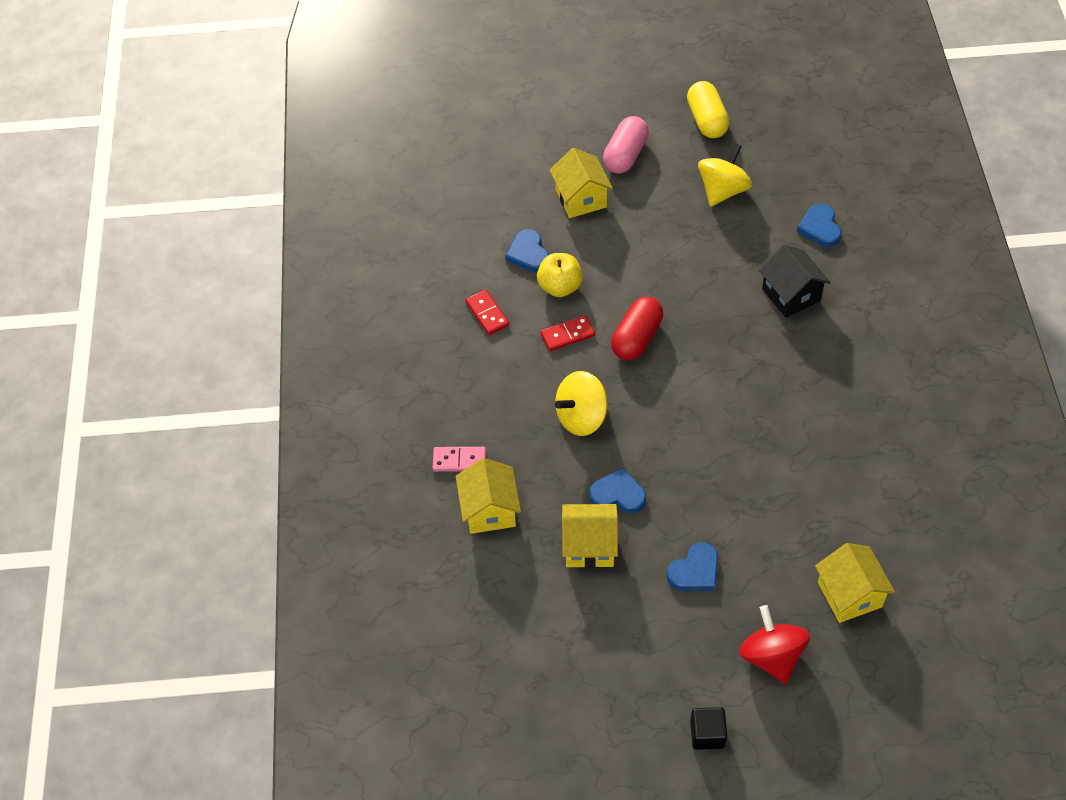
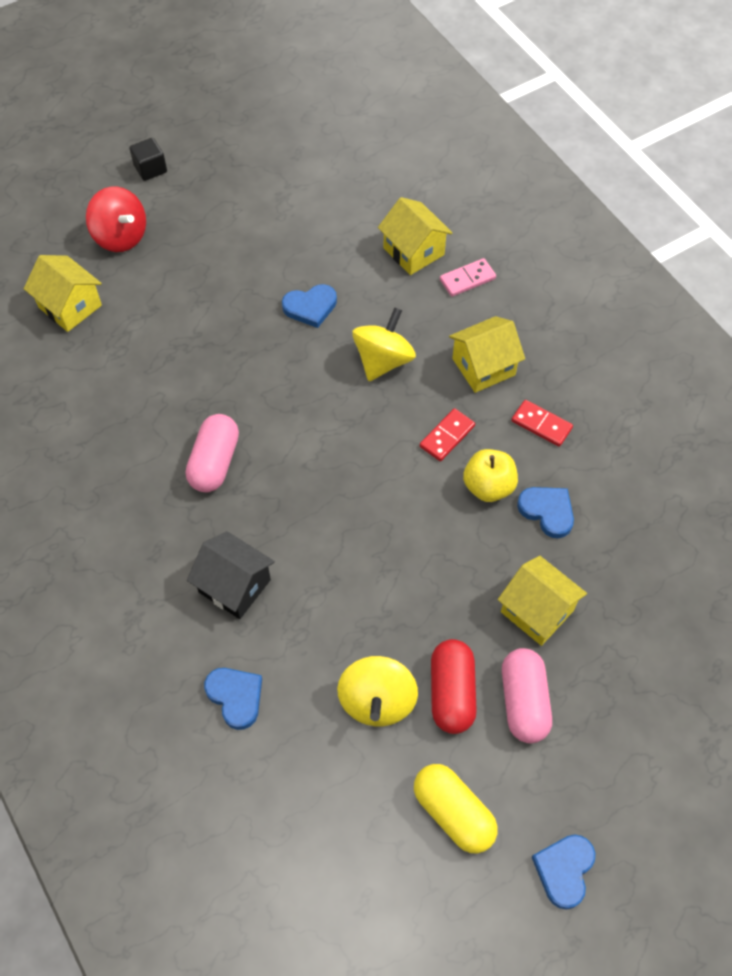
camera: 150 degrees right, 5 degrees up
(589, 546) = (312, 257): yellow house -> yellow house (483, 367)
(636, 338) = (375, 462): red capsule -> red capsule (452, 693)
(695, 571) = (212, 273): blue heart -> blue heart (564, 870)
(768, 390) = (214, 462): none -> pink capsule

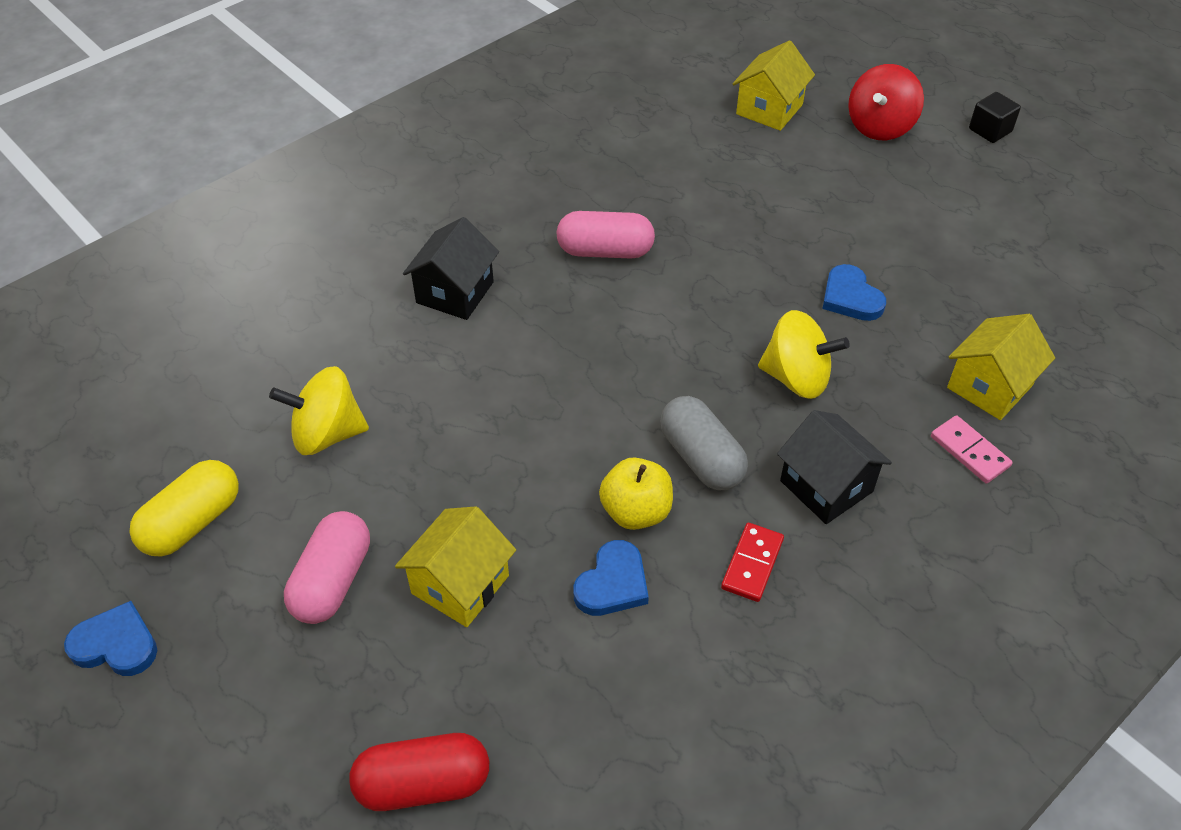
camera: 80 degrees right, 10 degrees down
(235, 697) = (326, 314): blue heart -> none
(447, 436) = (701, 458): red domino -> grey capsule
(452, 693) = (341, 504): red capsule -> red capsule (423, 783)
(483, 367) = (826, 486): yellow house -> black house
(524, 702) = (332, 581): pink capsule -> pink capsule turned 60 degrees counterclockwise

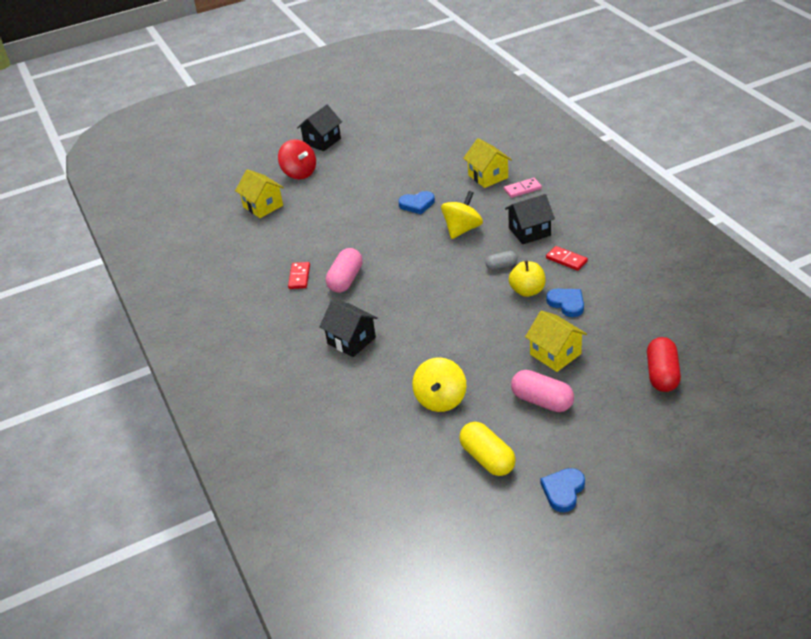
camera: 70 degrees left, 10 degrees down
(598, 195) = (299, 277): none -> red domino
(701, 458) = (501, 266): grey capsule -> grey capsule, size x0.58
(990, 130) = (322, 141): black cube -> black house

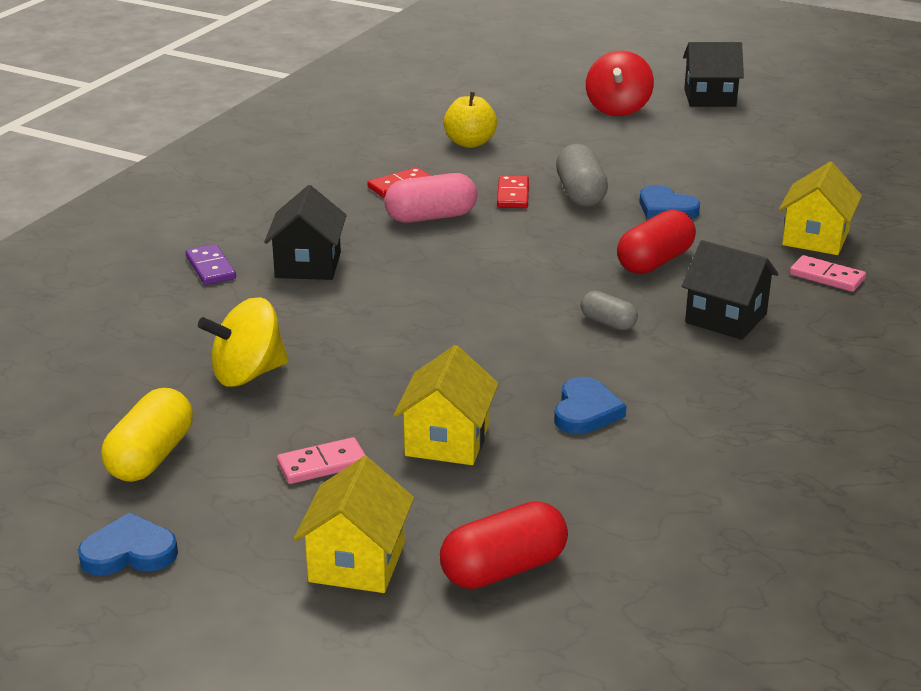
camera: 50 degrees right, 10 degrees down
(263, 206) = (516, 113): yellow house -> yellow house (357, 562)
(317, 377) = (211, 268): none -> purple domino
(374, 223) = (580, 194): none -> grey capsule
(462, 229) = (655, 262): yellow spinning top -> red capsule
(527, 291) = (574, 365): yellow apple -> yellow apple (470, 143)
(542, 401) = (322, 464): pink capsule -> pink domino
(566, 260) = (698, 375): red domino -> red domino (513, 195)

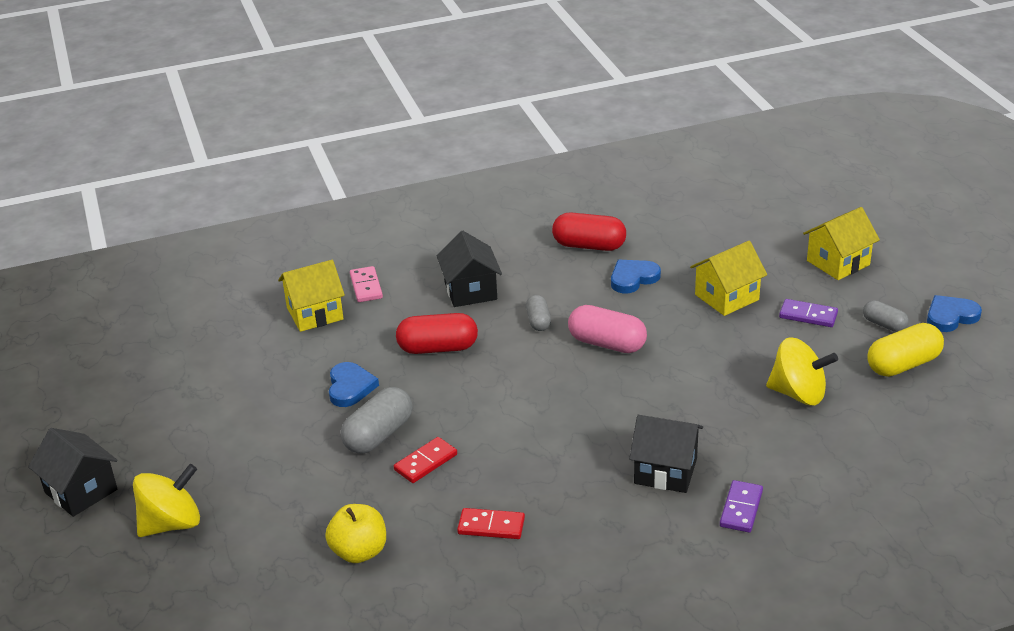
camera: 135 degrees left, 5 degrees up
(129, 552) = (950, 316): blue heart -> blue heart turned 120 degrees clockwise
(214, 497) = (884, 324): none -> grey capsule
(308, 265) = (665, 471): black house -> black house turned 60 degrees clockwise
(322, 464) = (808, 315): pink domino -> purple domino
(431, 217) = (517, 472): pink capsule -> pink capsule (607, 343)
(503, 569) = (773, 231): red capsule -> red capsule (589, 246)
(618, 109) = (171, 524): red spinning top -> yellow spinning top

